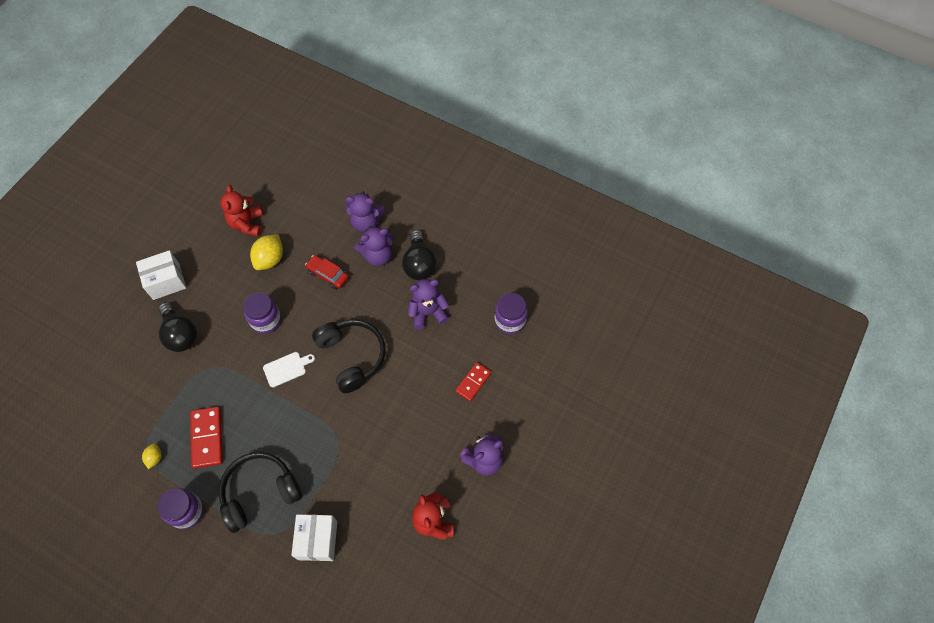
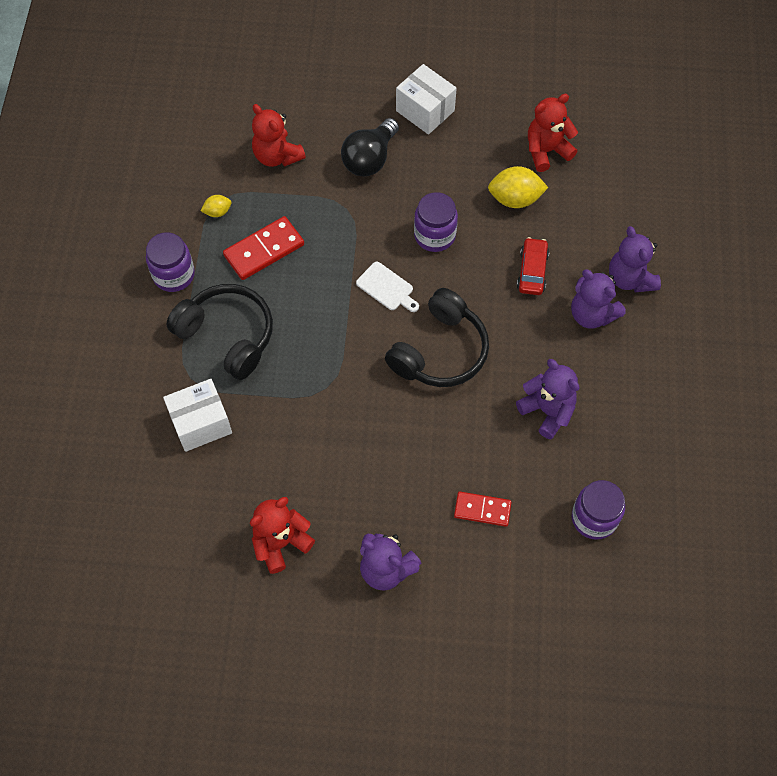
camera: 65 degrees right, 0 degrees up
(135, 395) = (277, 156): none -> red teddy bear
(419, 264) = (610, 368): black light bulb -> none

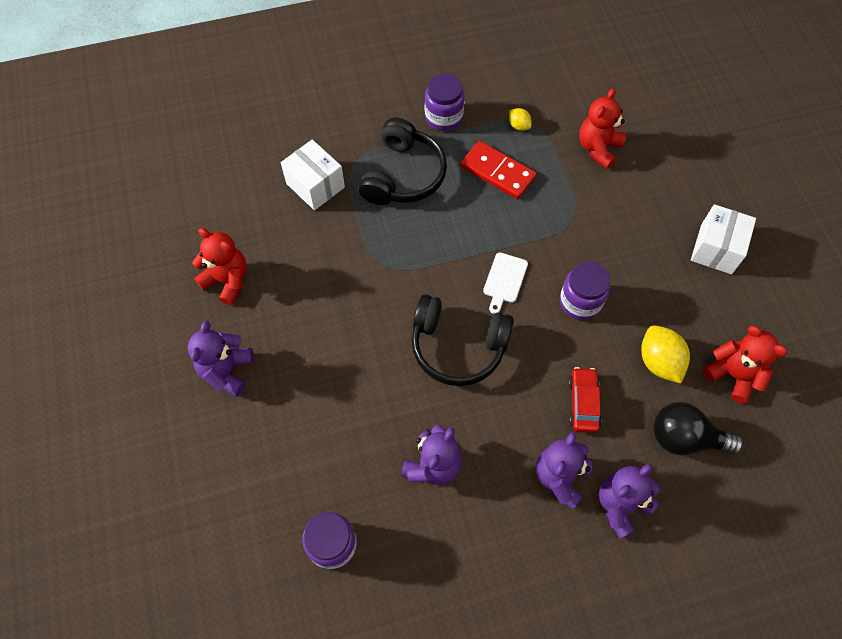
camera: 70 degrees right, 0 degrees up
(370, 159) = (635, 221): black light bulb -> black light bulb (685, 438)
(482, 510) = (308, 435): red domino -> none
(532, 271) = (583, 403): red car -> red car turned 75 degrees counterclockwise

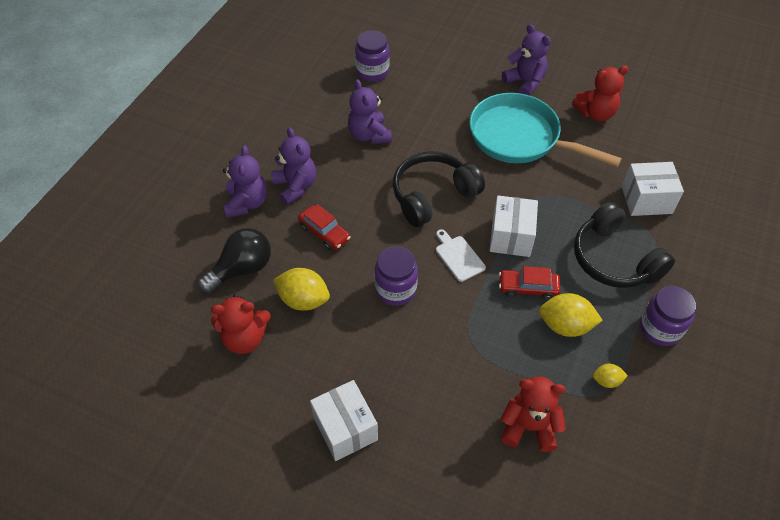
camera: 130 degrees right, 10 degrees down
(318, 324) = (519, 138): none -> turquoise pan
(447, 256) = (511, 237): none -> white box
(487, 214) = (528, 288): none -> red car
(498, 172) = (565, 325): red domino -> yellow lemon
(598, 148) = (529, 426): red teddy bear -> red teddy bear turned 60 degrees counterclockwise

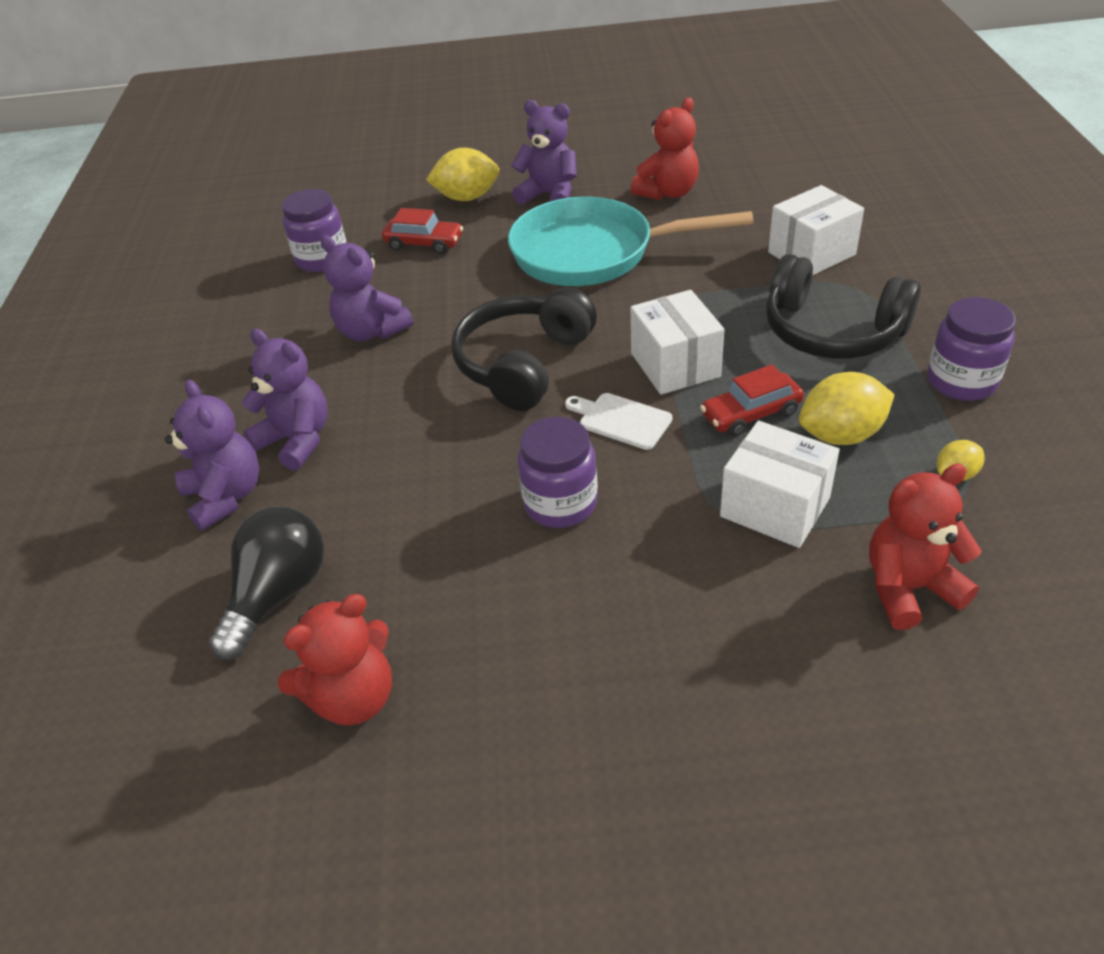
camera: 25 degrees left, 10 degrees down
(303, 300) = (420, 588): yellow lemon -> yellow lemon (467, 197)
(324, 232) = (389, 480): red car -> red car (424, 243)
(345, 428) = (633, 746): white box -> white box (775, 507)

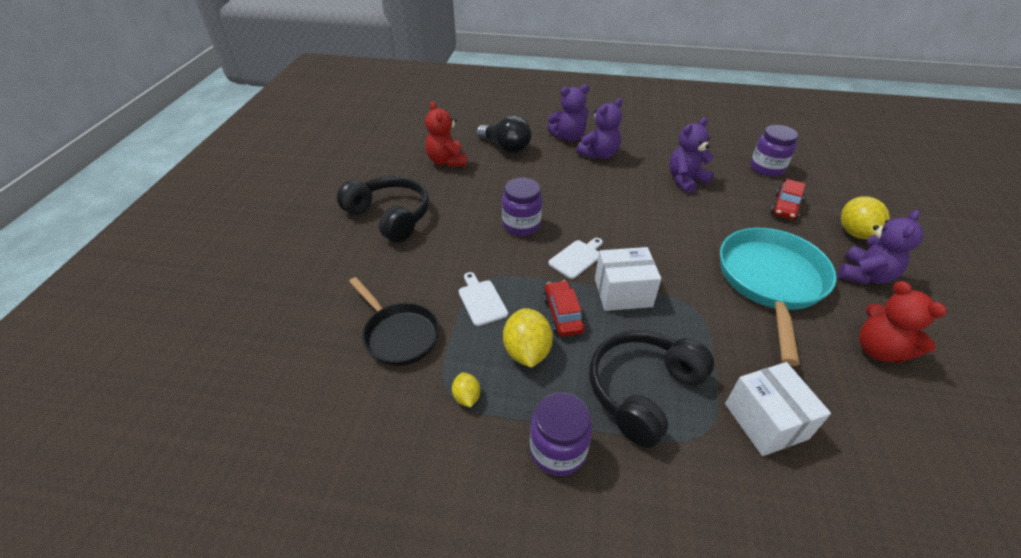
camera: 100 degrees right, 0 degrees up
(524, 364) = (641, 230): black headphones -> black headphones (390, 216)
(775, 507) = (481, 300): white box -> white cutting board
(909, 588) = (399, 335): red teddy bear -> black pan

